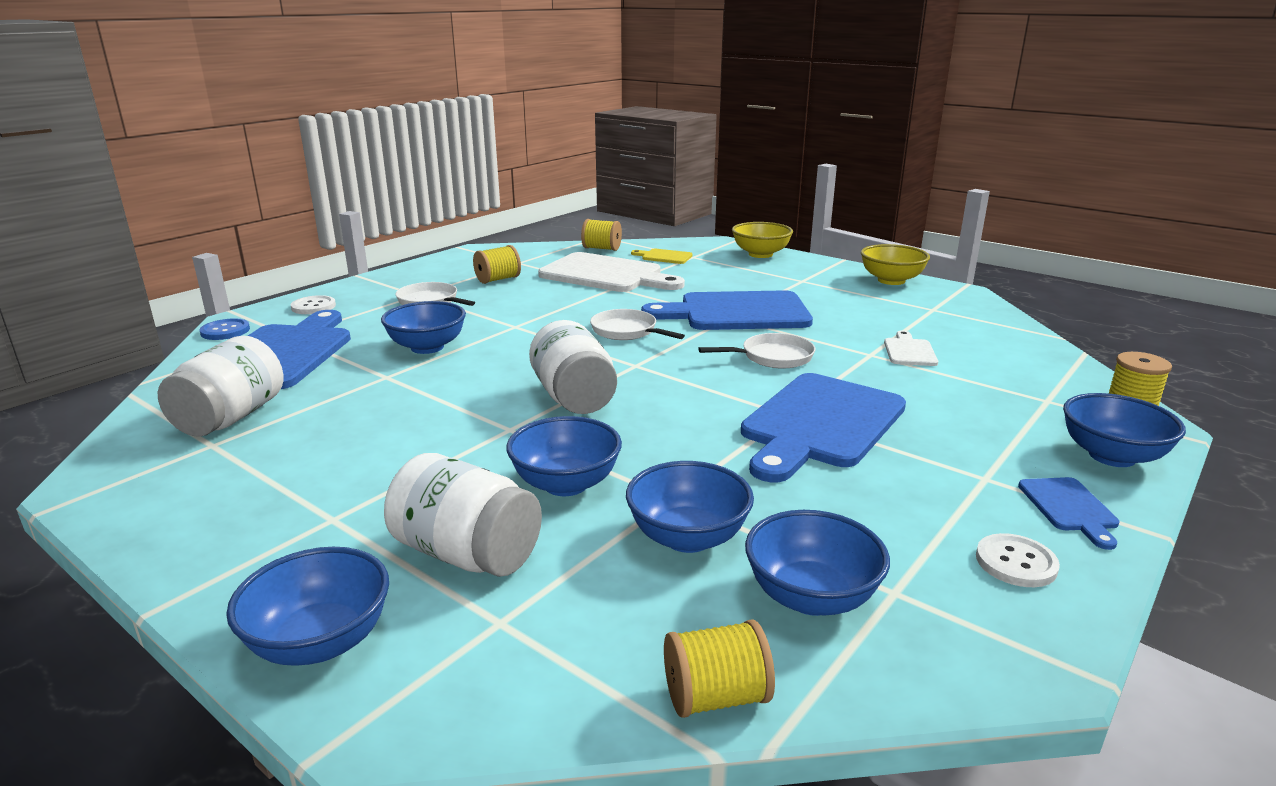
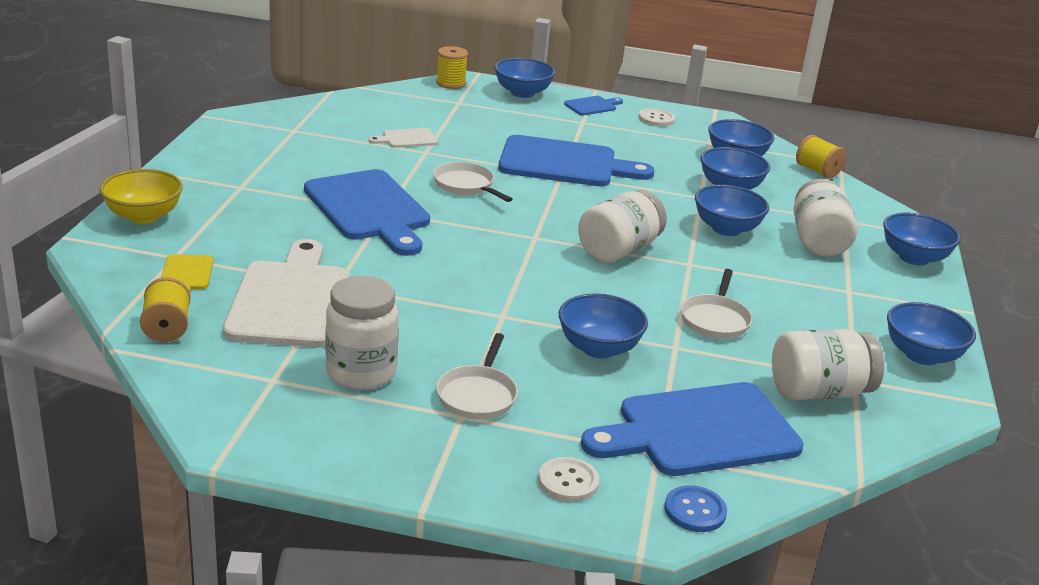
camera: 120 degrees left, 5 degrees up
(164, 508) = (922, 355): none -> blue bowl
(498, 279) = (361, 372): yellow spool -> white jar
(627, 331) = (464, 254): white pan -> white pan (715, 319)
(891, 280) = (214, 146): yellow bowl -> none

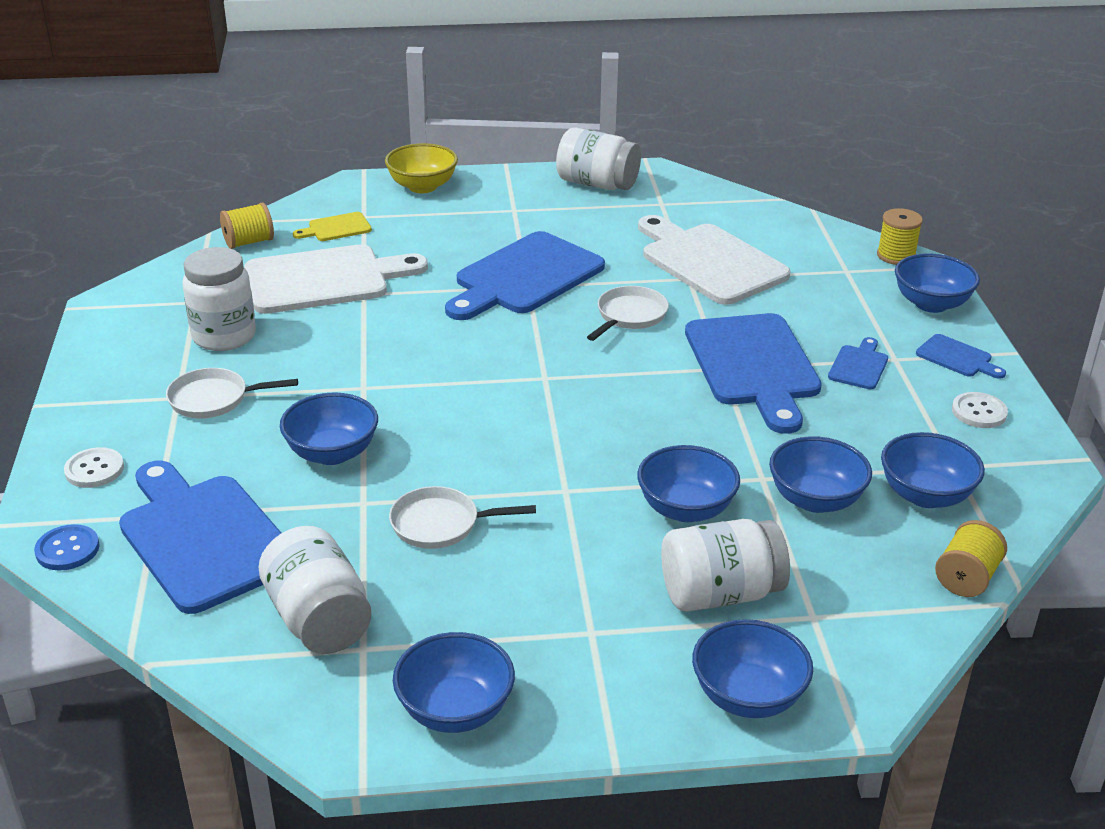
camera: 75 degrees right, 5 degrees up
(407, 139) = (709, 262): white cutting board -> white cutting board, size x2.23
(585, 134) = (859, 366): none -> blue cutting board
(618, 250) = (558, 435): white jar -> white jar (597, 184)

